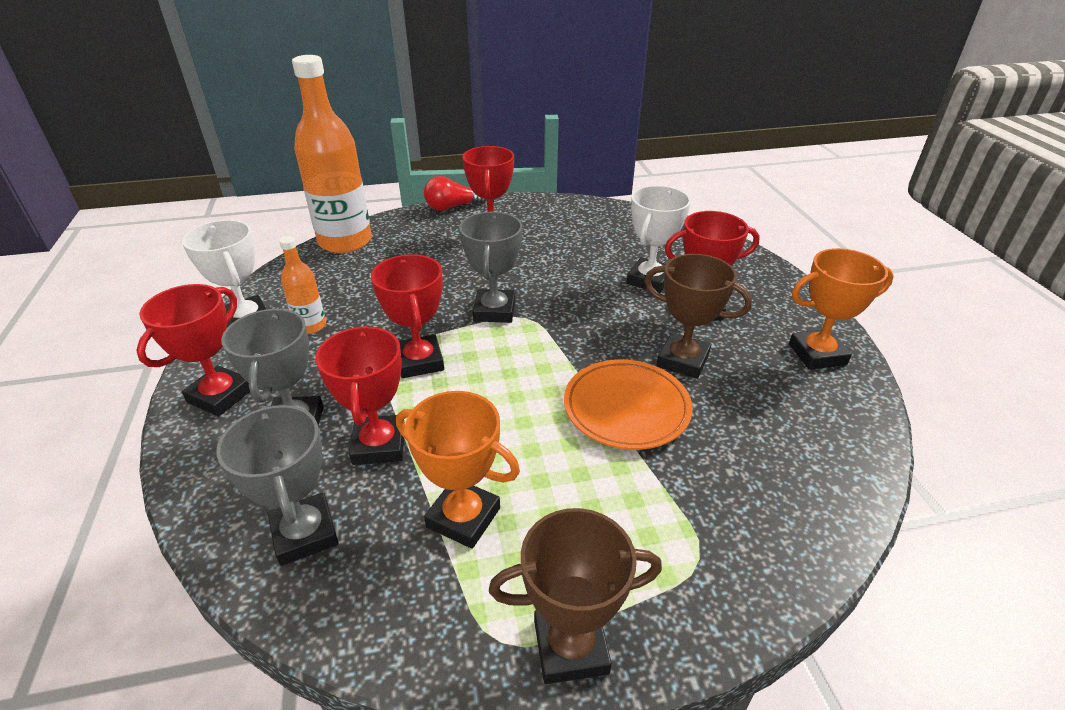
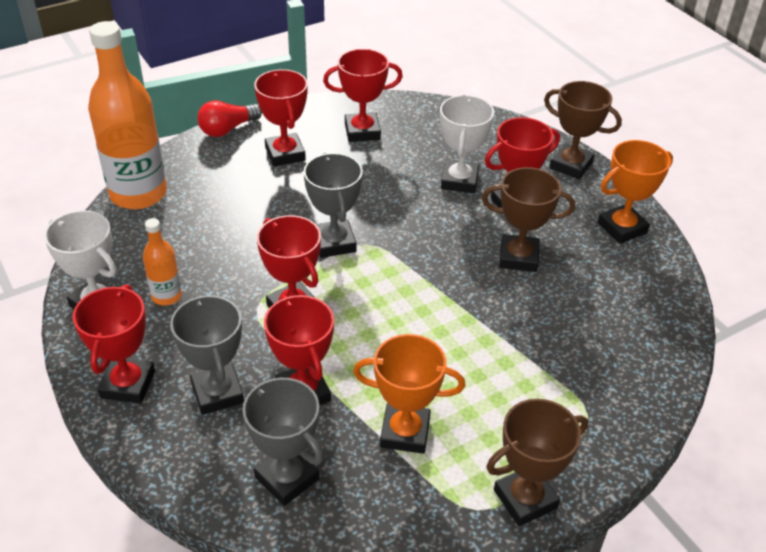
camera: 20 degrees left, 5 degrees up
(573, 226) = (362, 131): none -> red trophy
(626, 408) = (490, 311): orange plate -> none
(777, 285) = (571, 165): none -> brown trophy

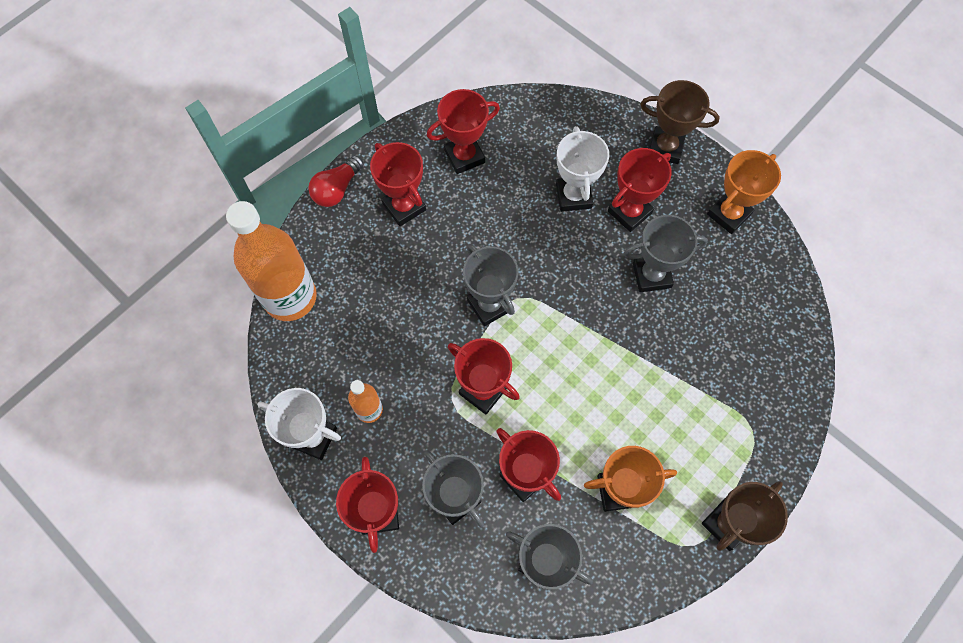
camera: 15 degrees left, 25 degrees up
(518, 257) = (651, 275): brown trophy -> grey trophy

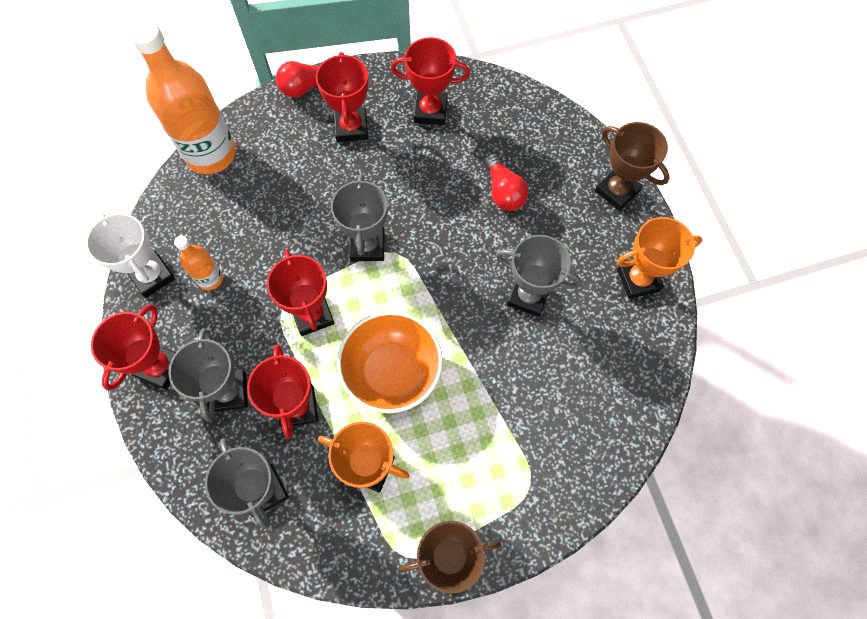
camera: 30 degrees right, 0 degrees up
(573, 196) = (503, 191): white trophy -> red light bulb
(583, 401) = (392, 372): none -> orange bowl
(629, 212) = (545, 231): red trophy -> none

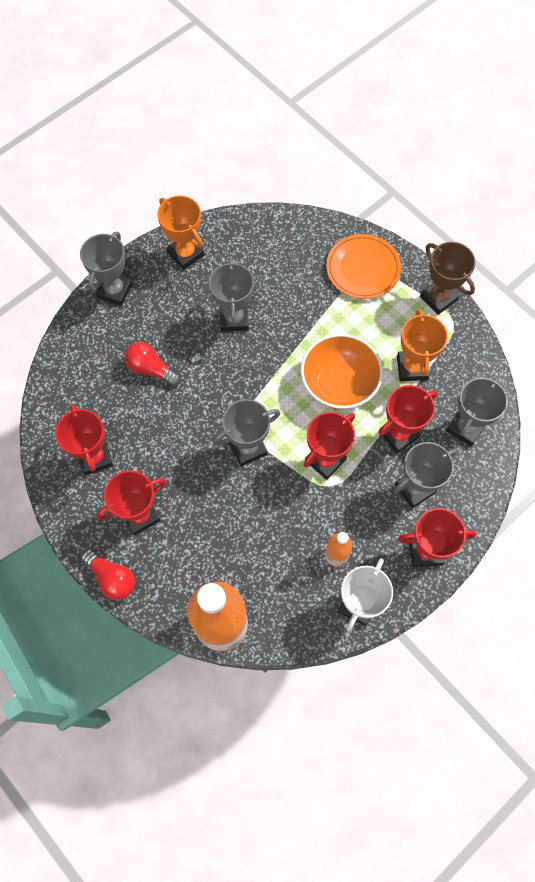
camera: 115 degrees left, 0 degrees up
(503, 191) = (151, 369): red light bulb -> red light bulb turned 105 degrees counterclockwise
(533, 478) = (363, 269): none -> orange plate
(617, 191) = (114, 290): brown trophy -> grey trophy

